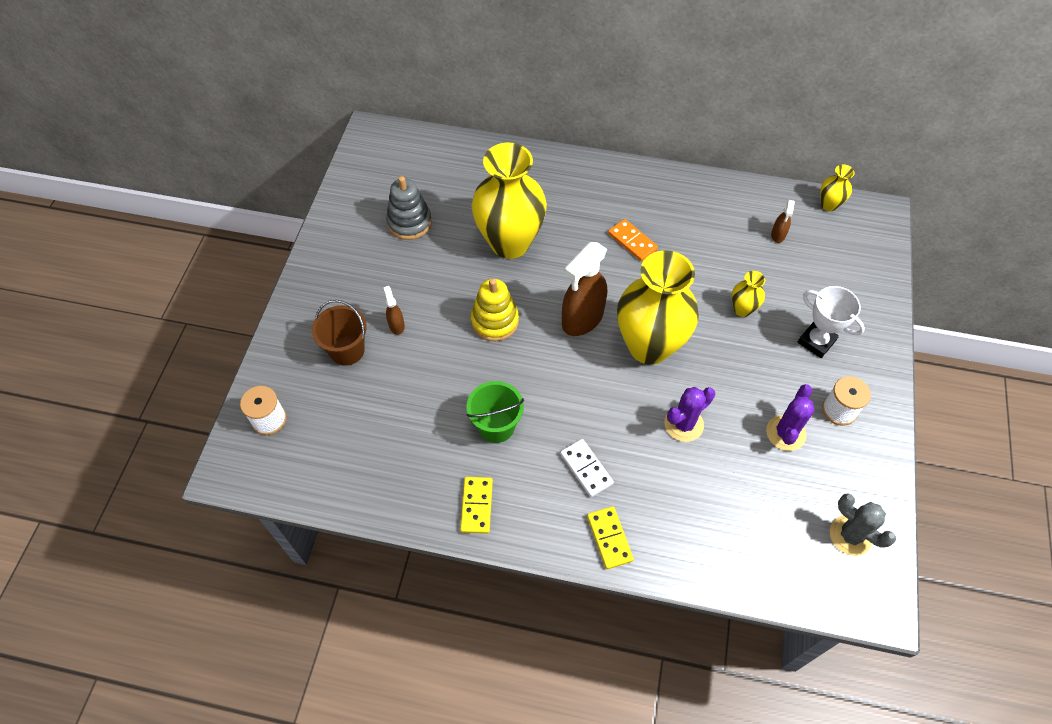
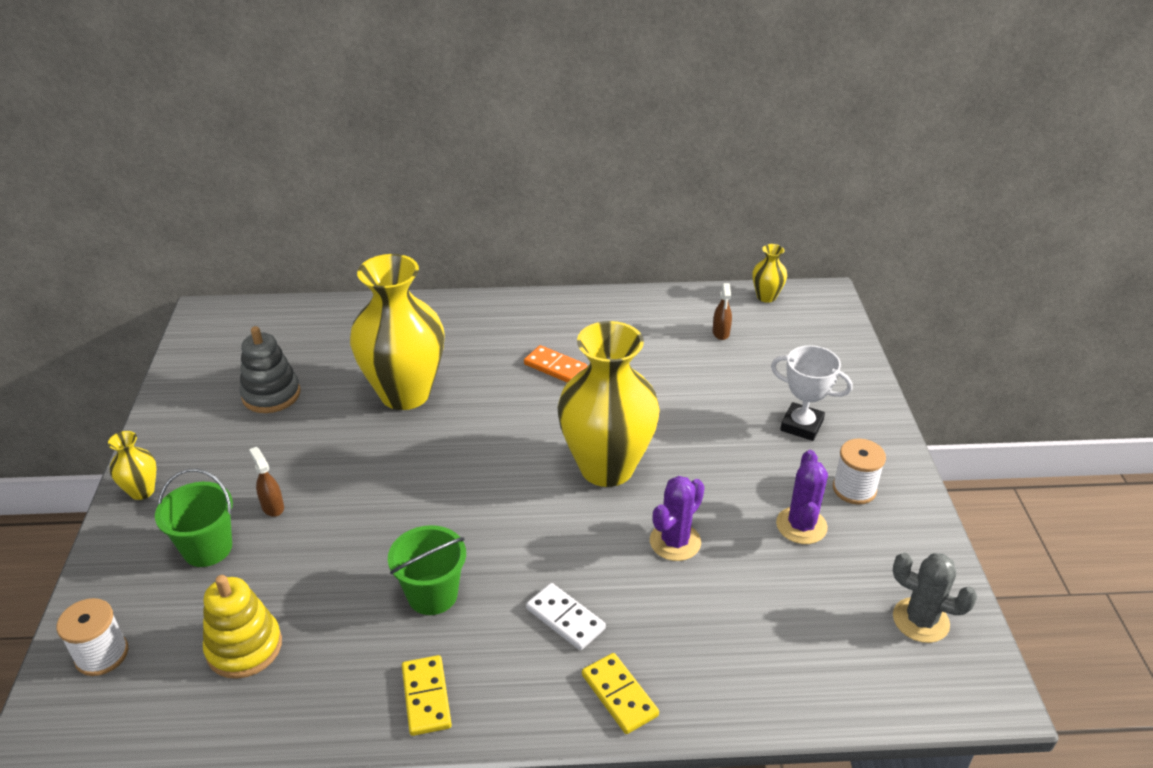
camera: 15 degrees left, 20 degrees down
(347, 350) = (207, 548): brown bucket -> green bucket
(495, 321) = (404, 478): yellow stacking toy -> yellow stacking toy (244, 647)
(582, 319) = (515, 455): brown spray bottle -> none
(742, 309) = (705, 410): yellow vase -> yellow vase (142, 491)

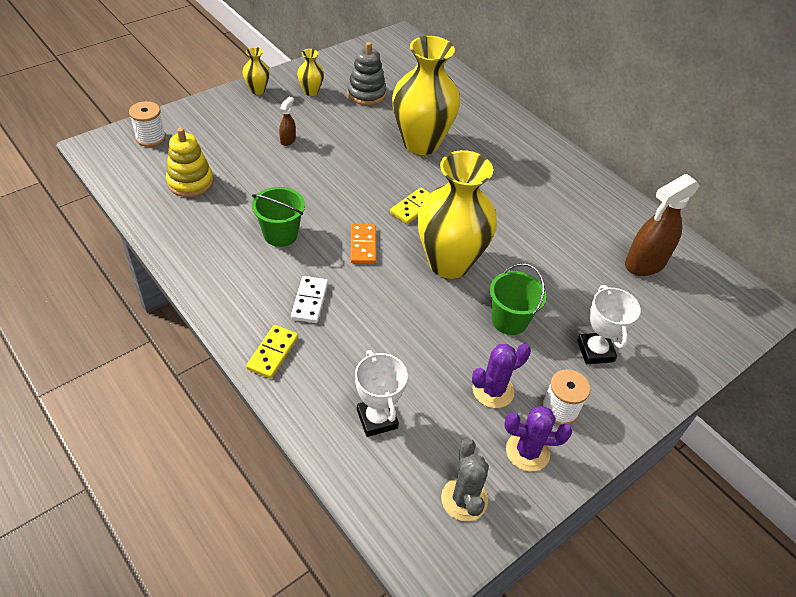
camera: 50 degrees right, 10 degrees up
(207, 548) = (241, 133): green bucket -> green bucket (509, 320)
(426, 697) = (210, 268): yellow domino -> yellow domino (413, 207)
(555, 367) = (514, 195): orange domino -> orange domino (363, 245)
(675, 542) = (416, 326): purple cactus -> purple cactus (527, 451)
(721, 333) = (644, 263): brown spray bottle -> brown spray bottle, size x2.18
(766, 297) = (717, 272): yellow vase -> yellow vase (311, 91)
(779, 641) = (377, 419): none -> white trophy

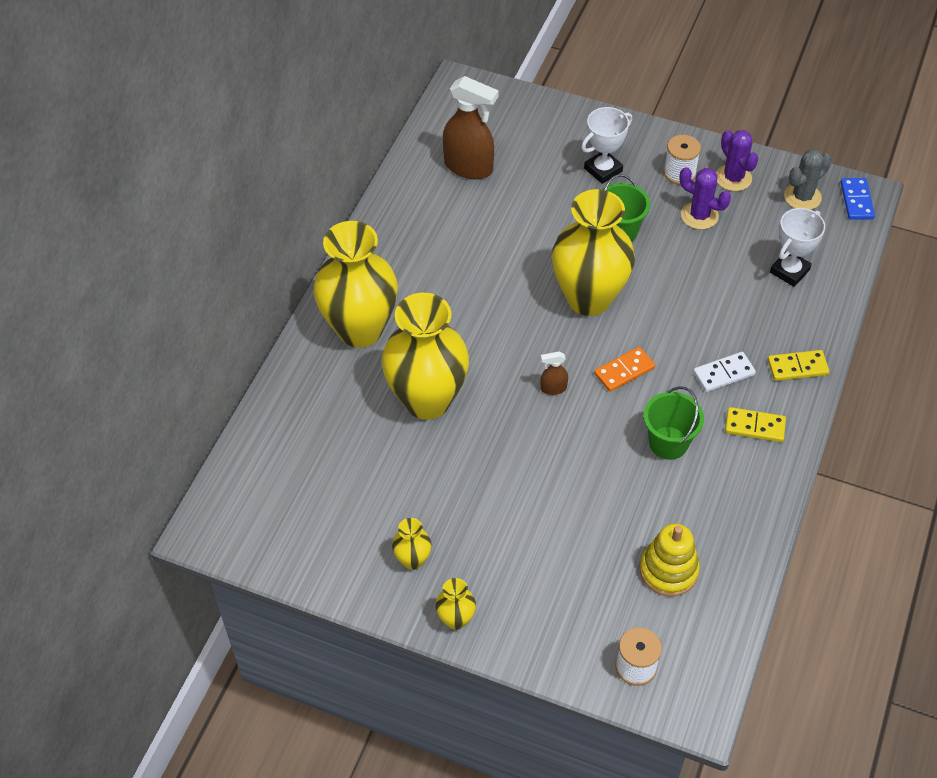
camera: 115 degrees left, 5 degrees up
(288, 140) = (524, 525): brown spray bottle -> brown spray bottle (553, 388)
(366, 94) = (372, 499): grey stacking toy -> none
(413, 207) = (537, 358): yellow domino -> yellow domino (754, 426)
(426, 552) = (856, 200): none -> blue domino
(505, 140) = (360, 329): none -> yellow vase

